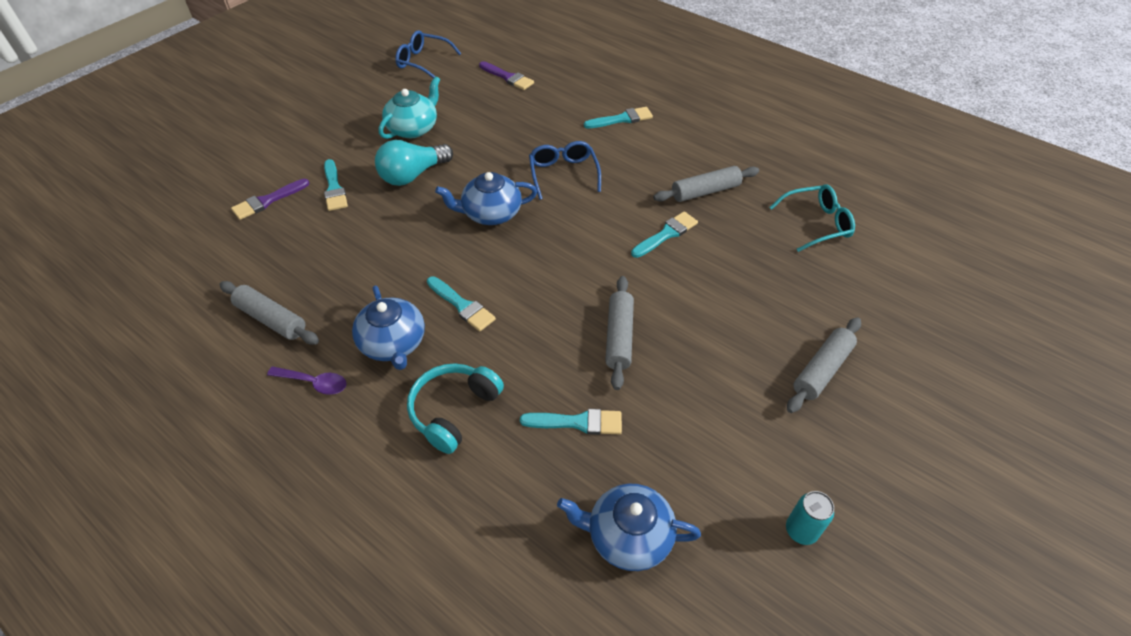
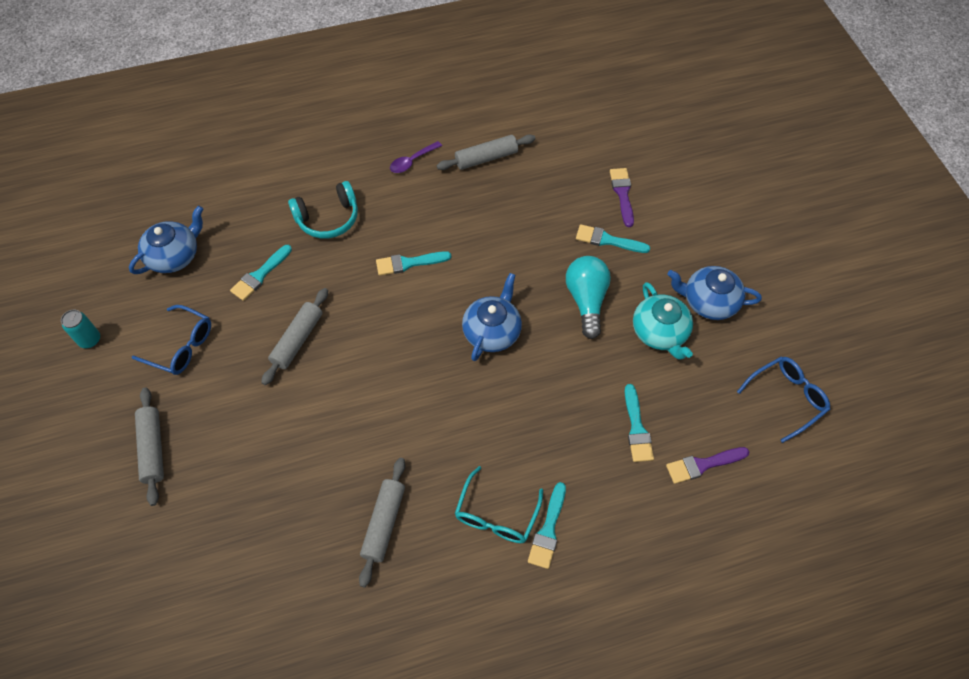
camera: 125 degrees right, 10 degrees up
(393, 343) = (408, 211): blue teapot -> blue teapot (709, 302)
(454, 411) = (328, 218): turquoise headphones -> turquoise headphones turned 90 degrees clockwise
(563, 174) = (501, 417): blue glasses -> blue glasses (181, 346)
(619, 337) = (297, 340): grey rolling pin -> grey rolling pin turned 75 degrees clockwise
(666, 234) = (362, 447): turquoise brush -> turquoise brush (637, 428)
(817, 223) = (266, 589): turquoise glasses -> turquoise glasses (496, 515)

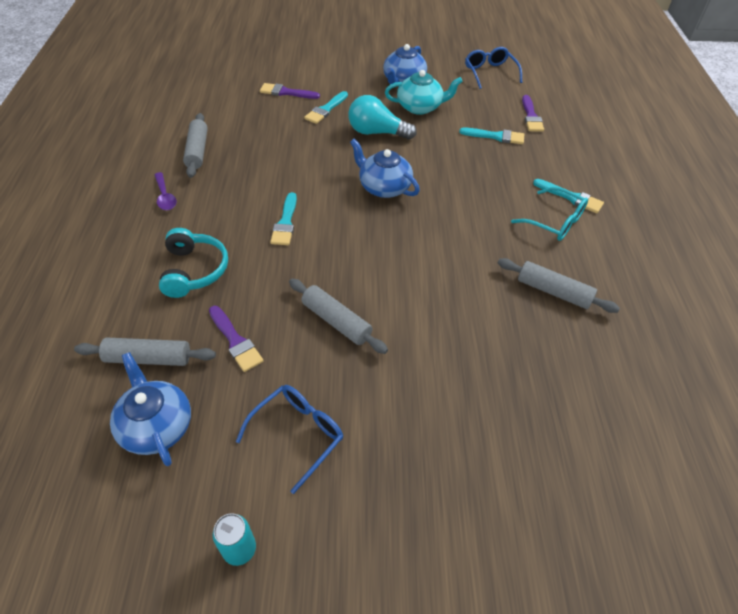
camera: 75 degrees left, 10 degrees down
(153, 448) = (430, 483): grey rolling pin -> grey rolling pin (148, 358)
(260, 275) = (235, 341): turquoise brush -> purple brush

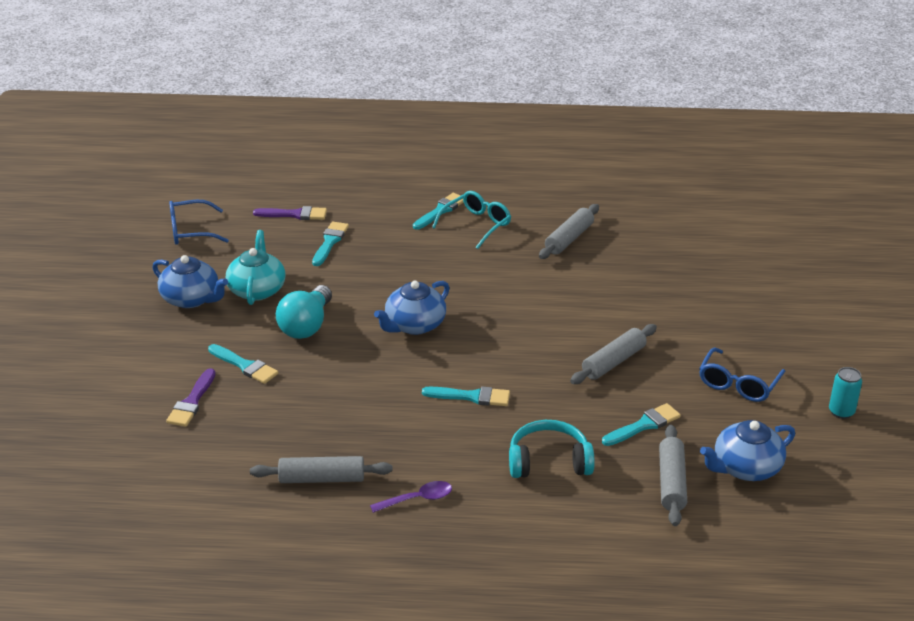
camera: 85 degrees left, 15 degrees down
(235, 341) = (644, 425): purple brush -> turquoise brush
(298, 434) = (738, 384): blue glasses -> blue glasses turned 105 degrees counterclockwise

